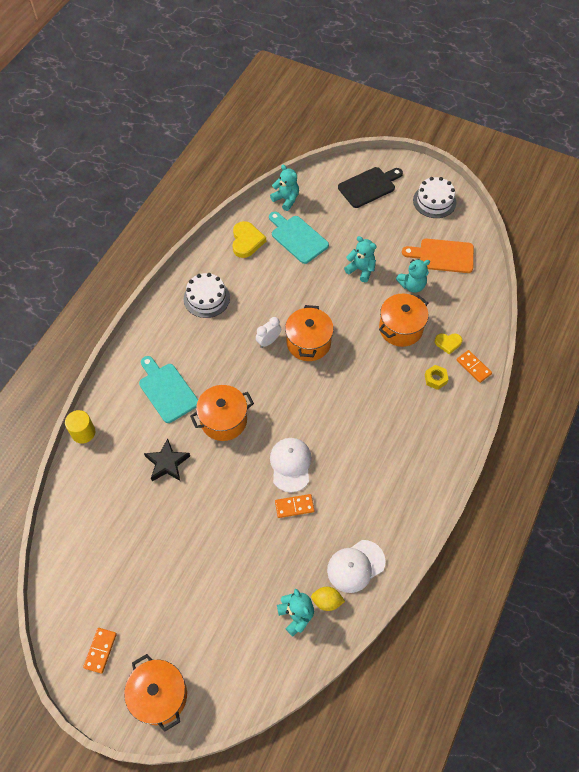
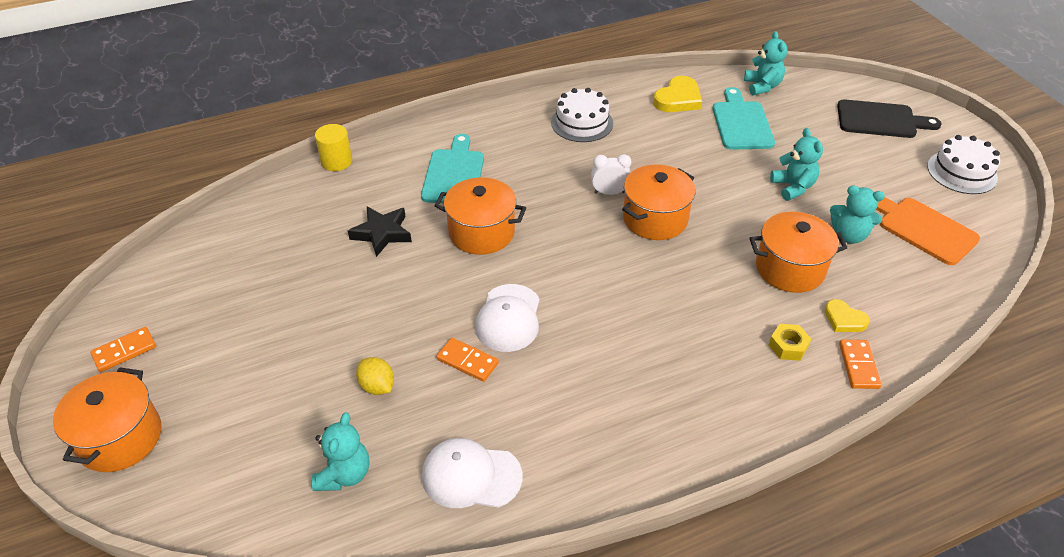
camera: 40 degrees right, 15 degrees down
(290, 465) = (508, 318): white cap -> white cap turned 150 degrees clockwise
(327, 601) = (395, 487): yellow lemon -> yellow lemon (377, 386)

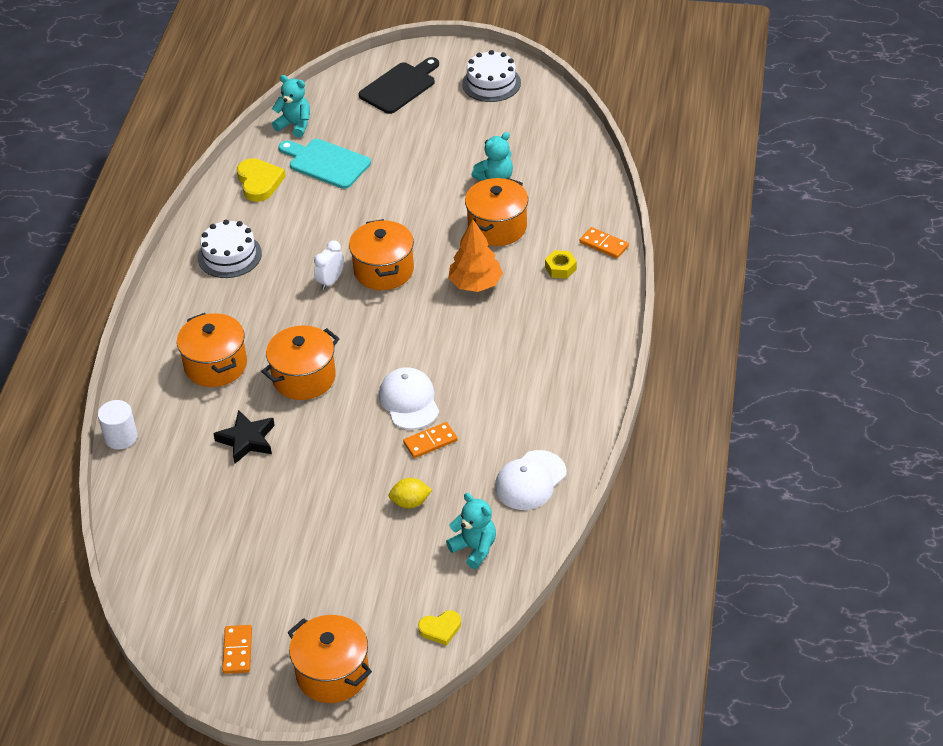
camera: 55 degrees left, 0 degrees up
(336, 161) = (121, 437): yellow cylinder -> white cylinder
(454, 174) = (216, 365): turquoise cutting board -> orange pot
(508, 318) = (409, 401): white cap -> white cap turned 150 degrees counterclockwise
(701, 290) = (475, 284): none -> orange tree
(793, 187) = (423, 177): turquoise teddy bear -> none
(844, 319) = (563, 228): yellow heart -> yellow heart (440, 629)
(923, 228) = (523, 138): orange cutting board -> none

